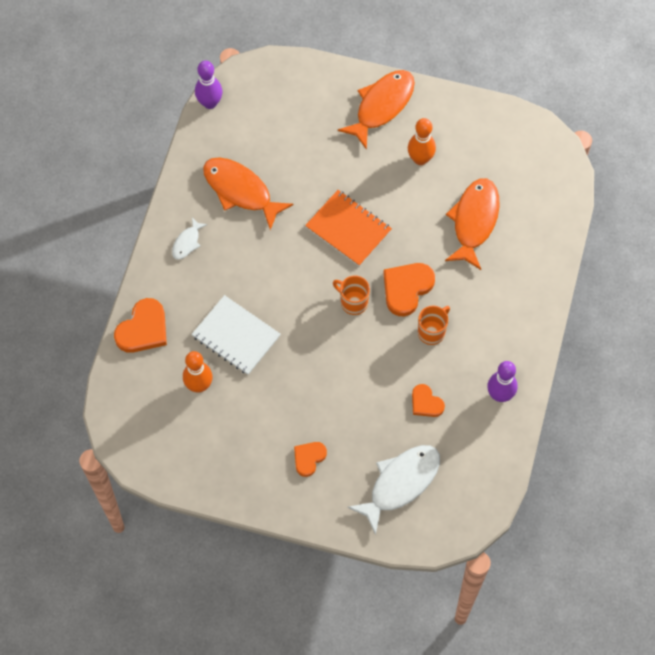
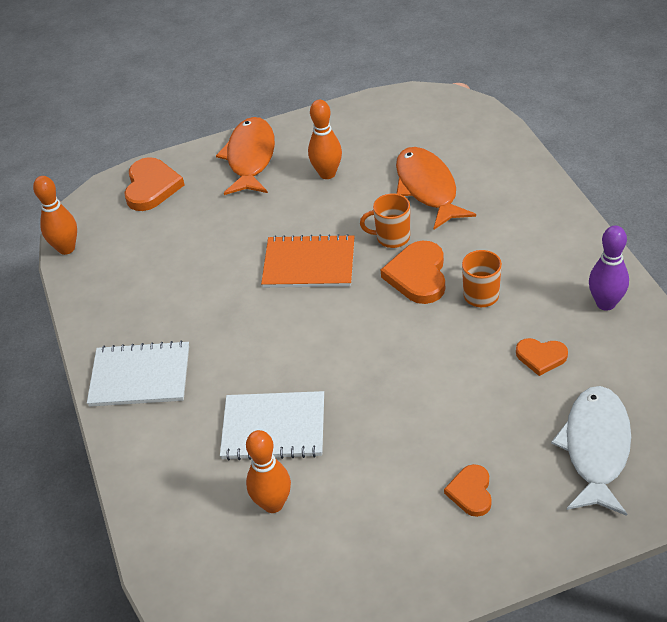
camera: 30 degrees left, 20 degrees down
(143, 329) = (155, 490): orange heart -> orange heart (151, 187)
(187, 242) = (140, 376): white fish -> white notebook
(210, 103) = (66, 248): purple bowling pin -> orange bowling pin
(240, 191) = (163, 298): orange fish -> none
(353, 302) = (375, 319): orange mug -> orange mug (392, 237)

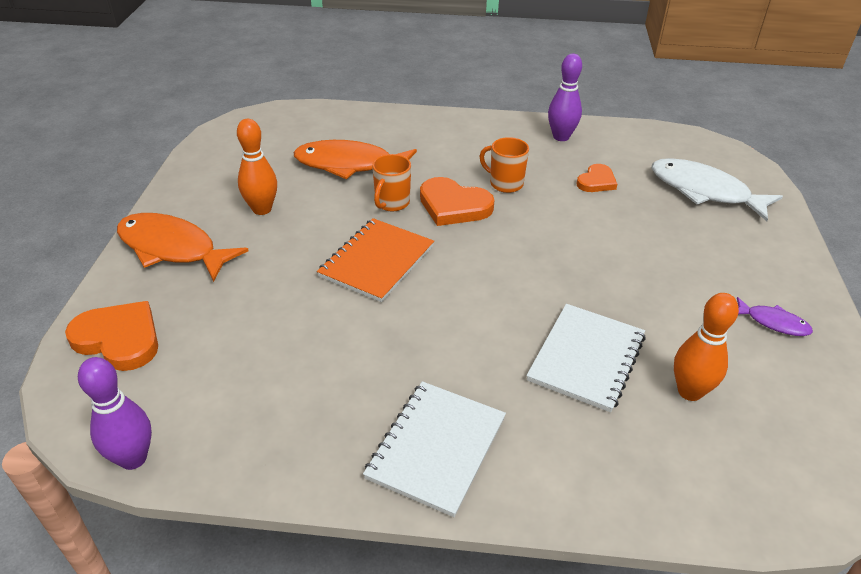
camera: 70 degrees left, 5 degrees down
(66, 248) = (133, 458): orange bowling pin -> purple bowling pin
(402, 547) = (773, 322): none -> purple fish
(471, 492) = (724, 264): orange heart -> none

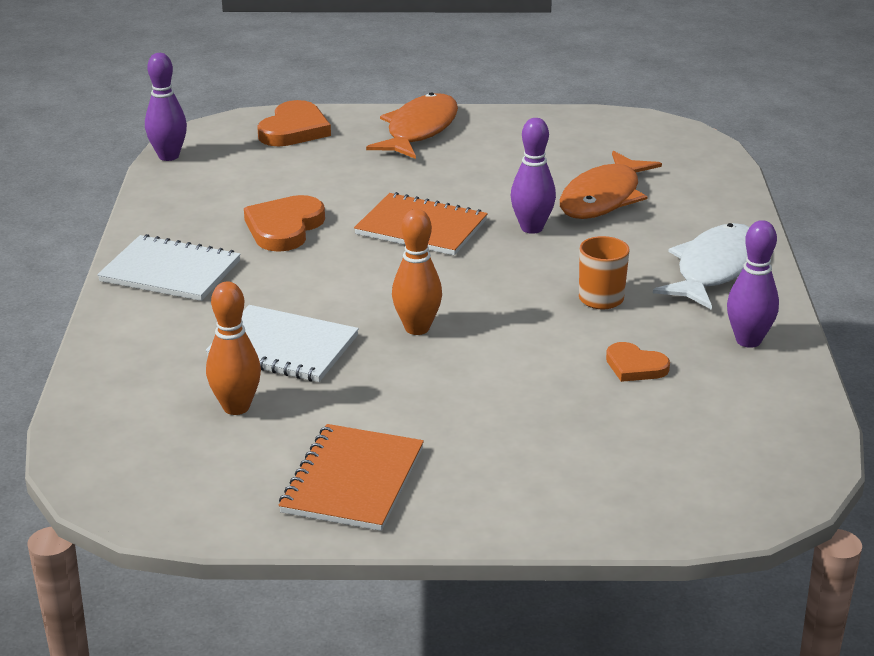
camera: 85 degrees right, 10 degrees down
(262, 209) = (496, 161): orange bowling pin -> orange bowling pin (417, 328)
(349, 165) = (603, 198): orange fish -> orange fish turned 150 degrees counterclockwise
(391, 203) = (532, 228): orange mug -> purple bowling pin
(453, 206) = (539, 265): orange heart -> orange heart (284, 228)
(704, 191) = (645, 459): white fish -> white fish (714, 269)
(773, 322) = (353, 480): purple fish -> orange notebook

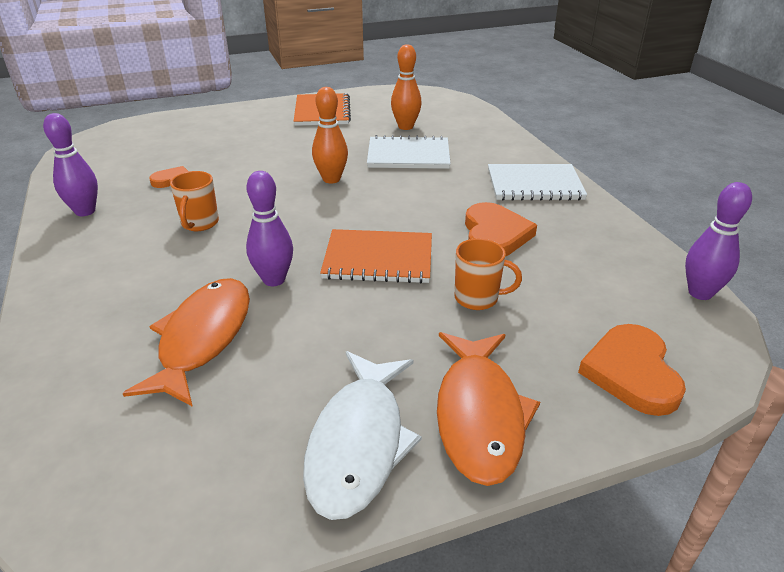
camera: 160 degrees right, 5 degrees up
(357, 184) = (477, 298): none -> orange mug
(714, 269) = (94, 269): white fish -> white fish (359, 443)

